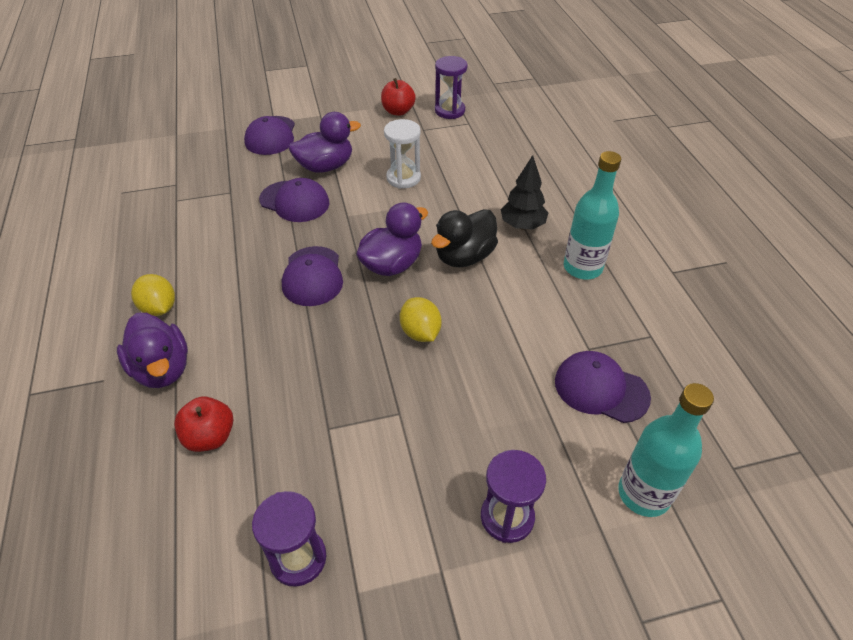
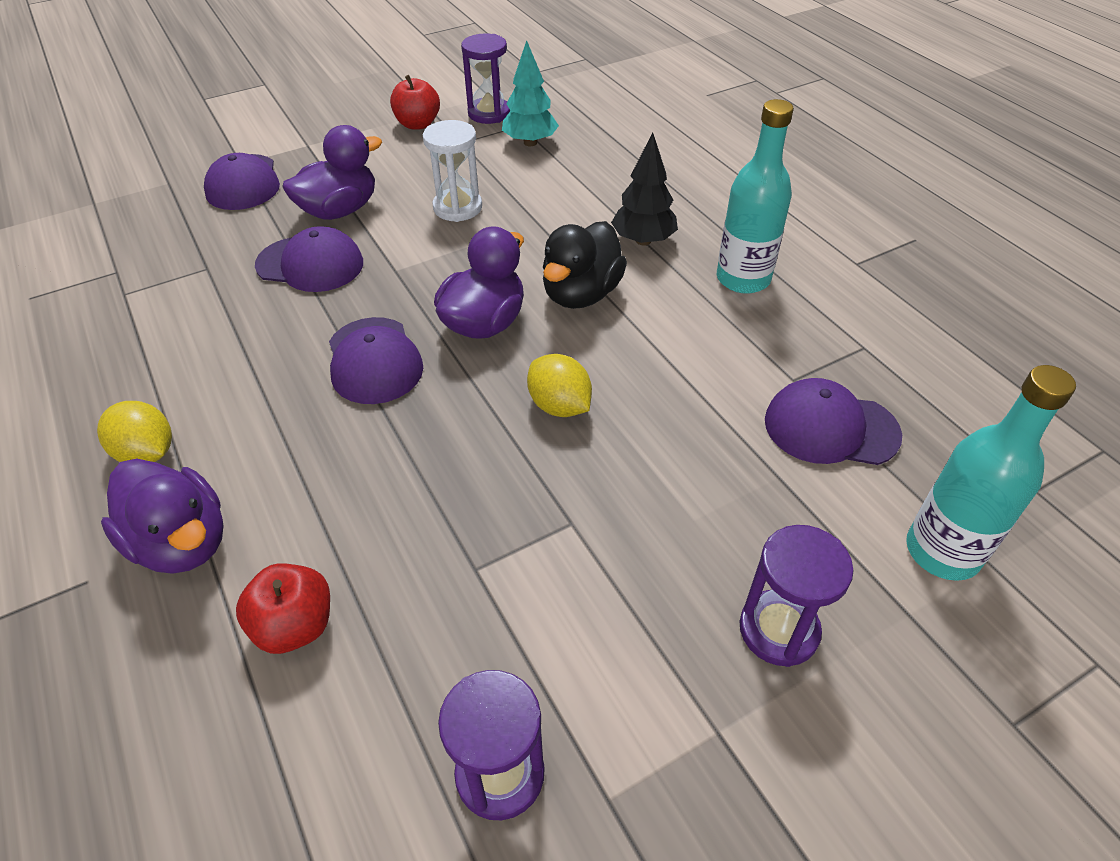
camera: 15 degrees left, 0 degrees up
(470, 138) = (530, 142): none -> turquoise tree

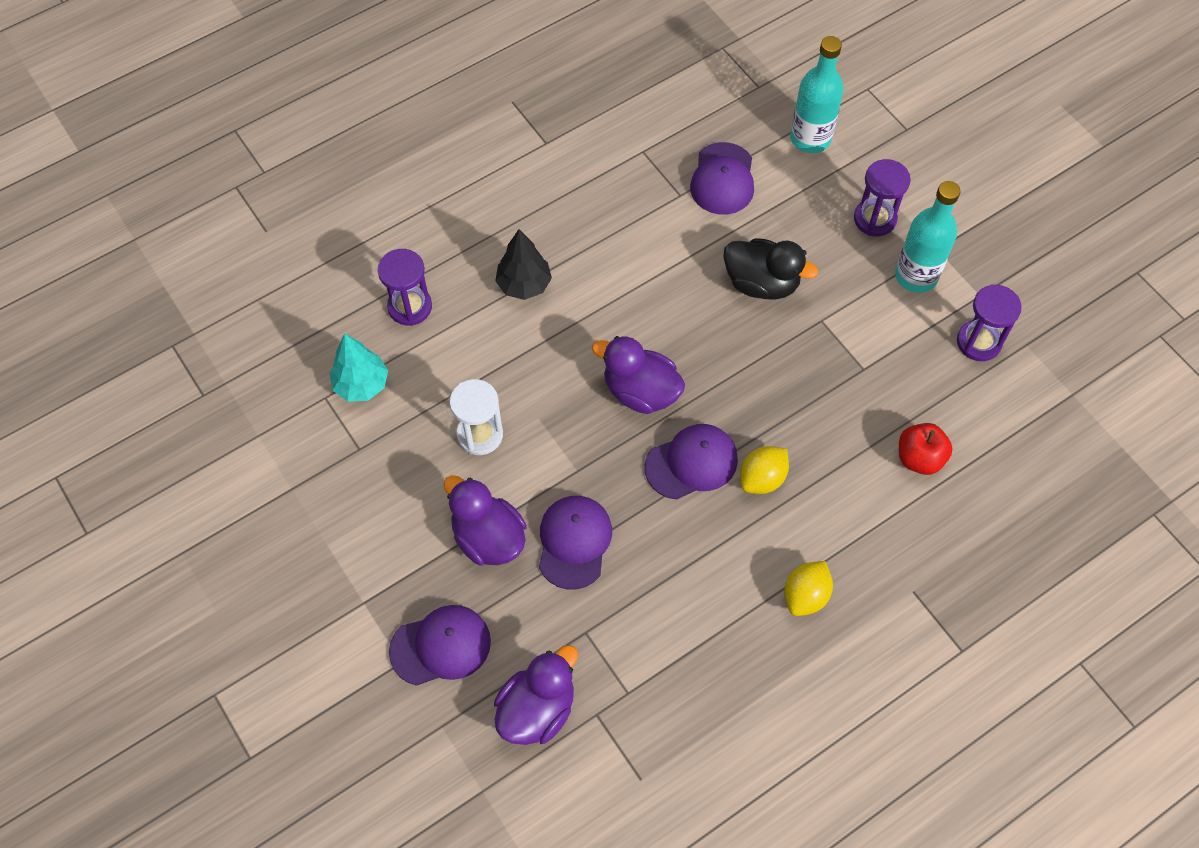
camera: 95 degrees left, 15 degrees up
(182, 542) = (875, 543): purple duck -> purple duck (537, 709)
(418, 124) = (321, 497): red apple -> none
(489, 113) = (299, 430): purple hourglass -> purple hourglass (410, 307)
(559, 406) = (723, 333): yellow lemon -> yellow lemon (762, 478)
(581, 294) = (599, 326): black duck -> black duck (761, 283)
(743, 279) = (571, 217): turquoise bottle -> turquoise bottle (916, 276)

